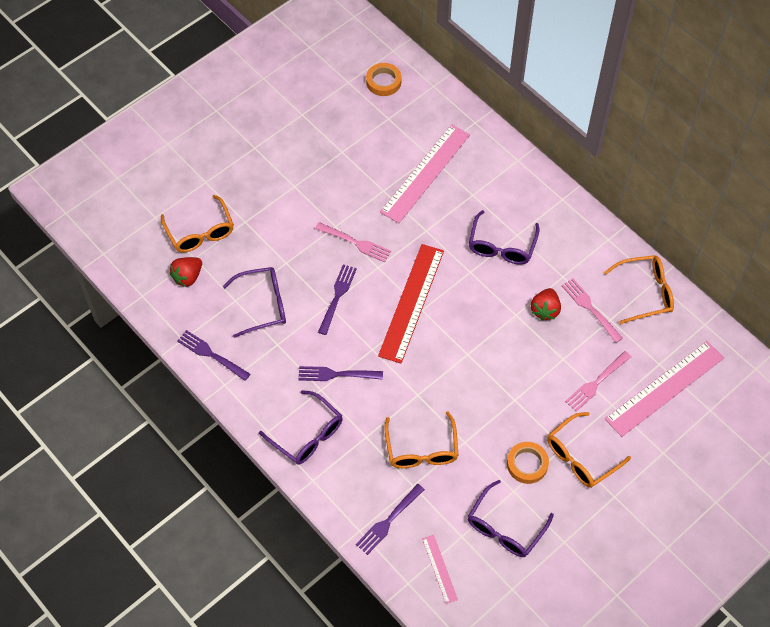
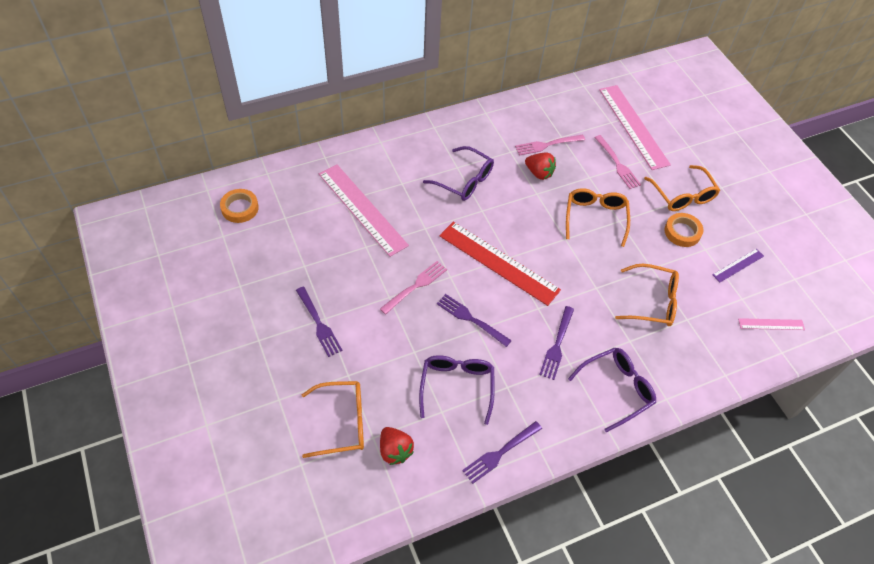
camera: 75 degrees left, 5 degrees down
(388, 521) = (719, 349): purple fork -> purple fork (319, 323)
(505, 527) = (738, 265): purple glasses -> purple ruler
(645, 293) = (544, 108): orange glasses -> orange glasses (595, 218)

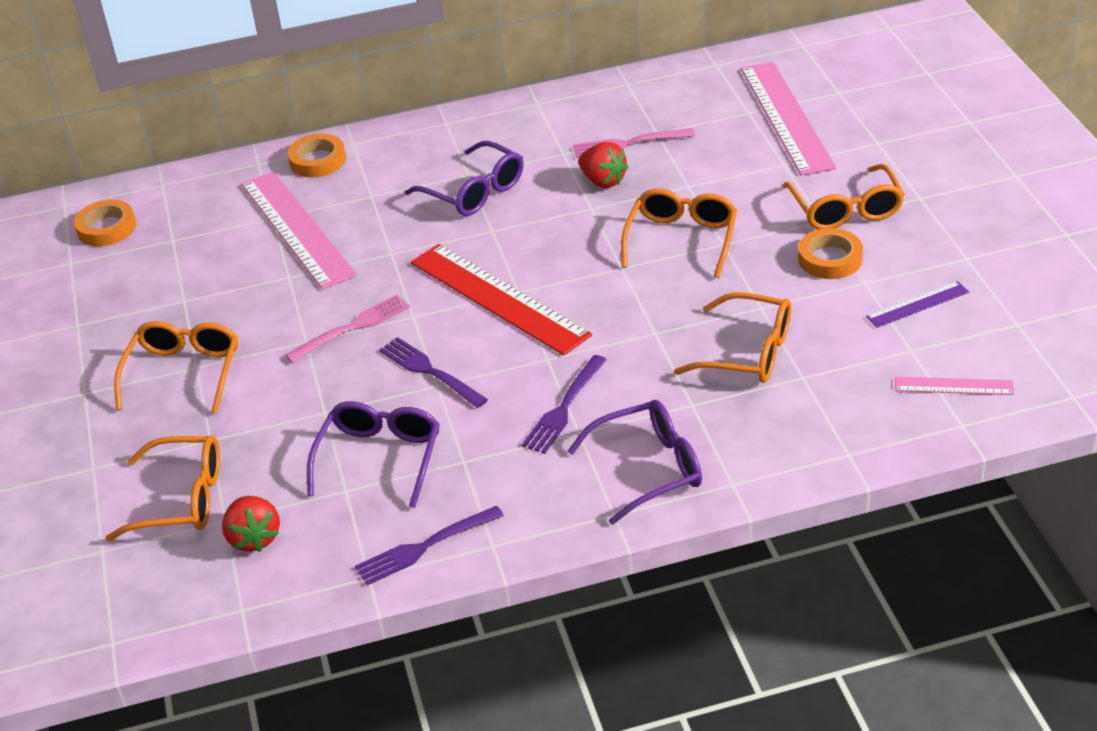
camera: 15 degrees right, 15 degrees down
(319, 323) = (183, 373): purple fork -> orange glasses
(362, 155) = (317, 160): none -> orange tape
(617, 164) = (742, 168): pink fork -> none

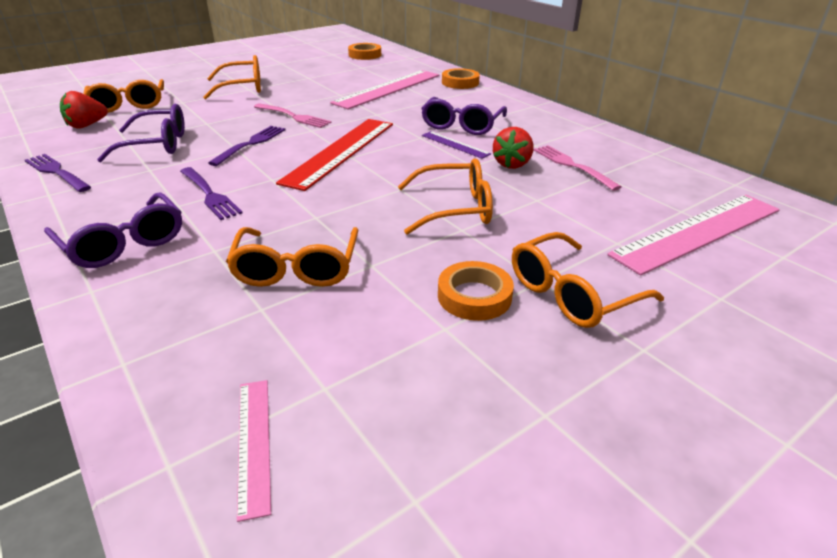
camera: 65 degrees right, 5 degrees down
(564, 408) = (209, 195): purple fork -> purple fork turned 135 degrees counterclockwise
(917, 304) = (420, 380): purple ruler -> purple ruler (455, 144)

